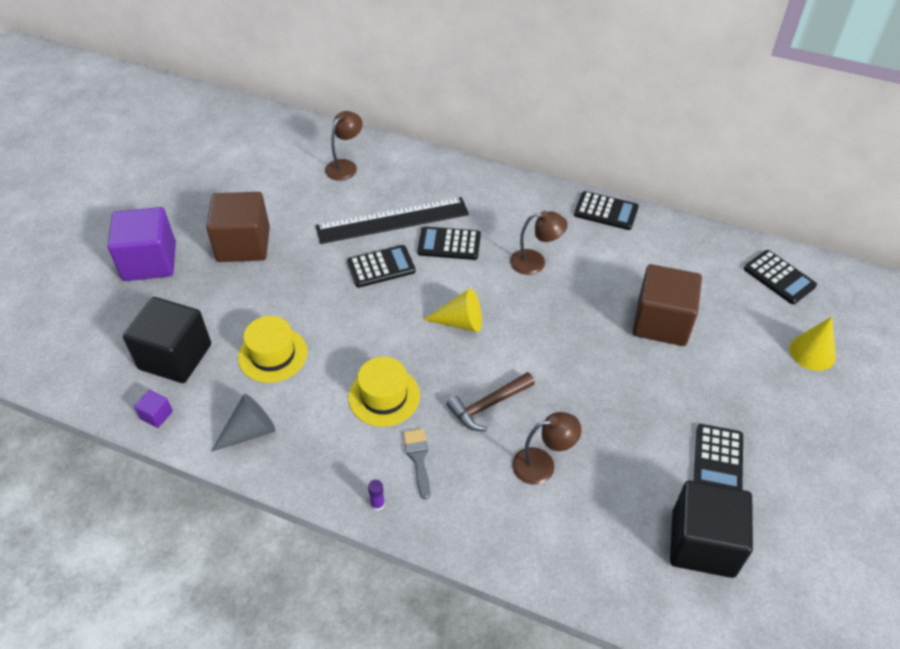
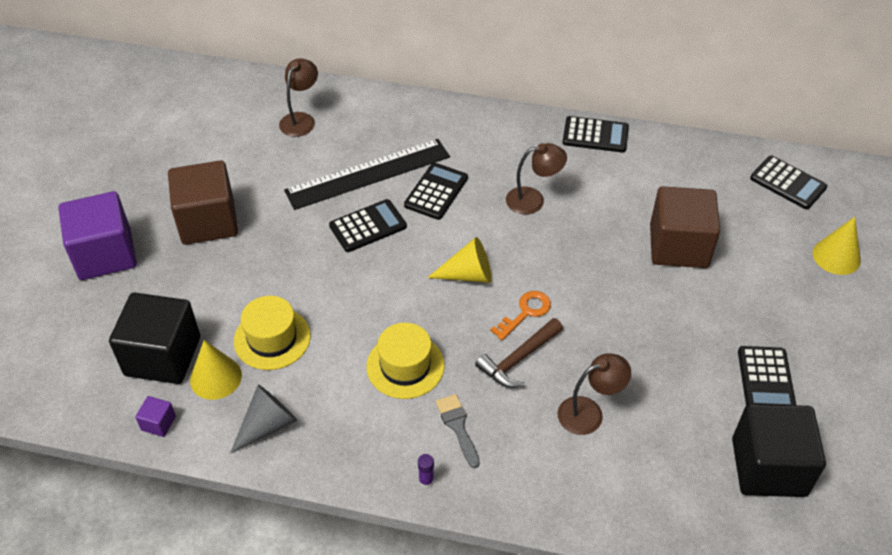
camera: 10 degrees left, 0 degrees up
(215, 382) = (215, 377): none -> yellow cone
(449, 244) = (436, 192): black calculator -> black calculator turned 120 degrees clockwise
(504, 364) = (525, 312): none -> orange key

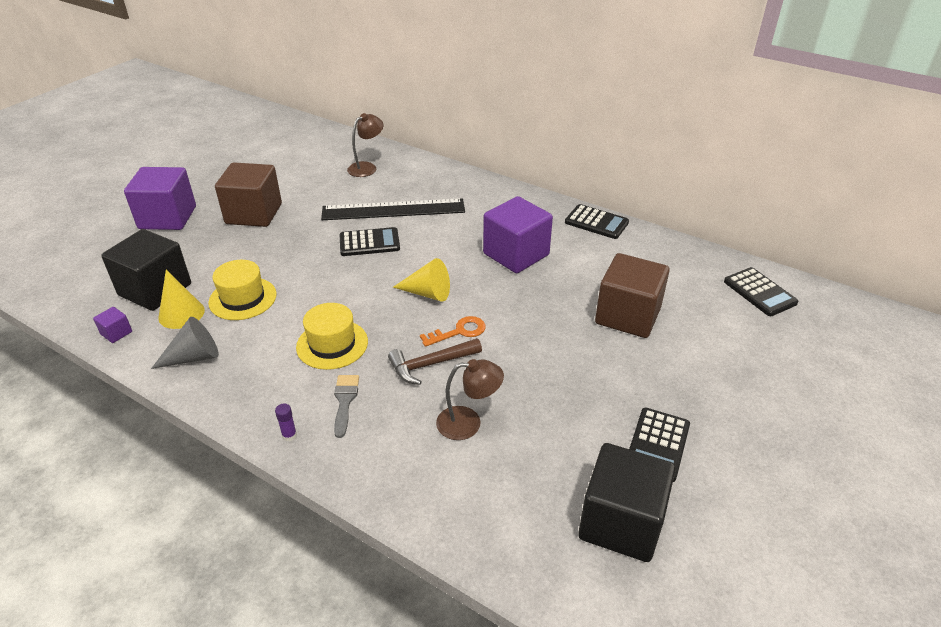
camera: 20 degrees right, 10 degrees down
(436, 192) = (439, 232): black calculator -> none
(533, 200) = (516, 254): brown lamp -> purple cube
(836, 256) = (782, 360): yellow cone -> none

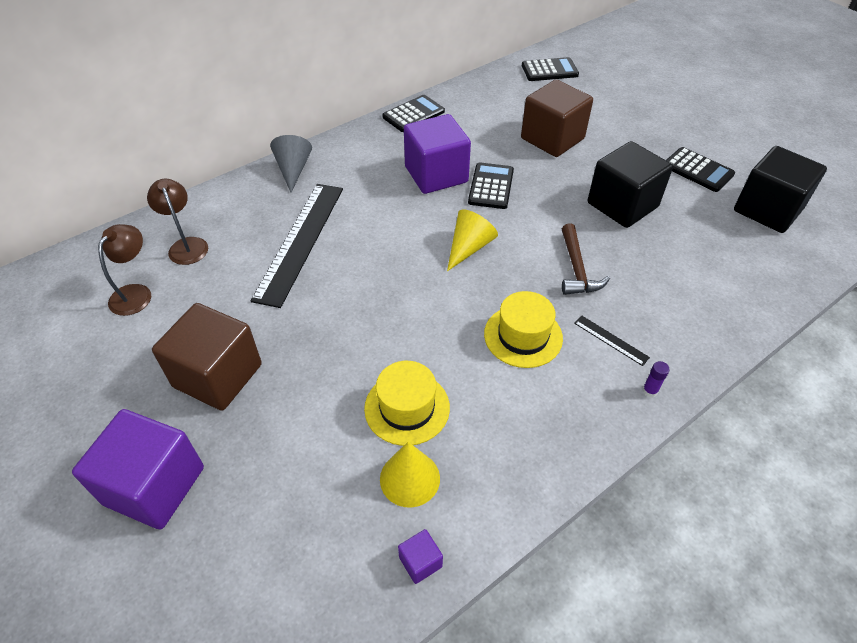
camera: 70 degrees left, 10 degrees up
(155, 290) = (340, 509): black cube -> black cube (622, 205)
(194, 357) = (502, 469): grey cone -> grey cone (293, 170)
(345, 401) = (611, 340): grey brush -> black ruler
(369, 243) = (355, 274): black calculator -> black calculator (491, 186)
(459, 331) = (536, 240): orange key -> none
(468, 423) = (657, 262): brown lamp -> brown lamp (136, 293)

